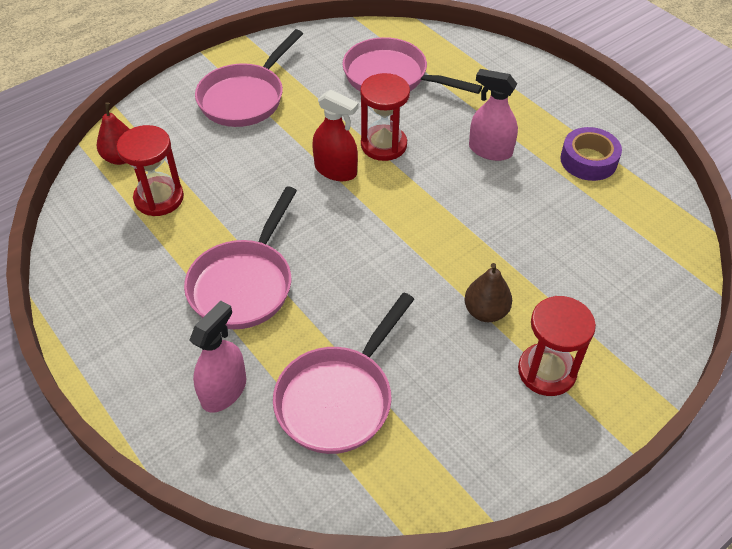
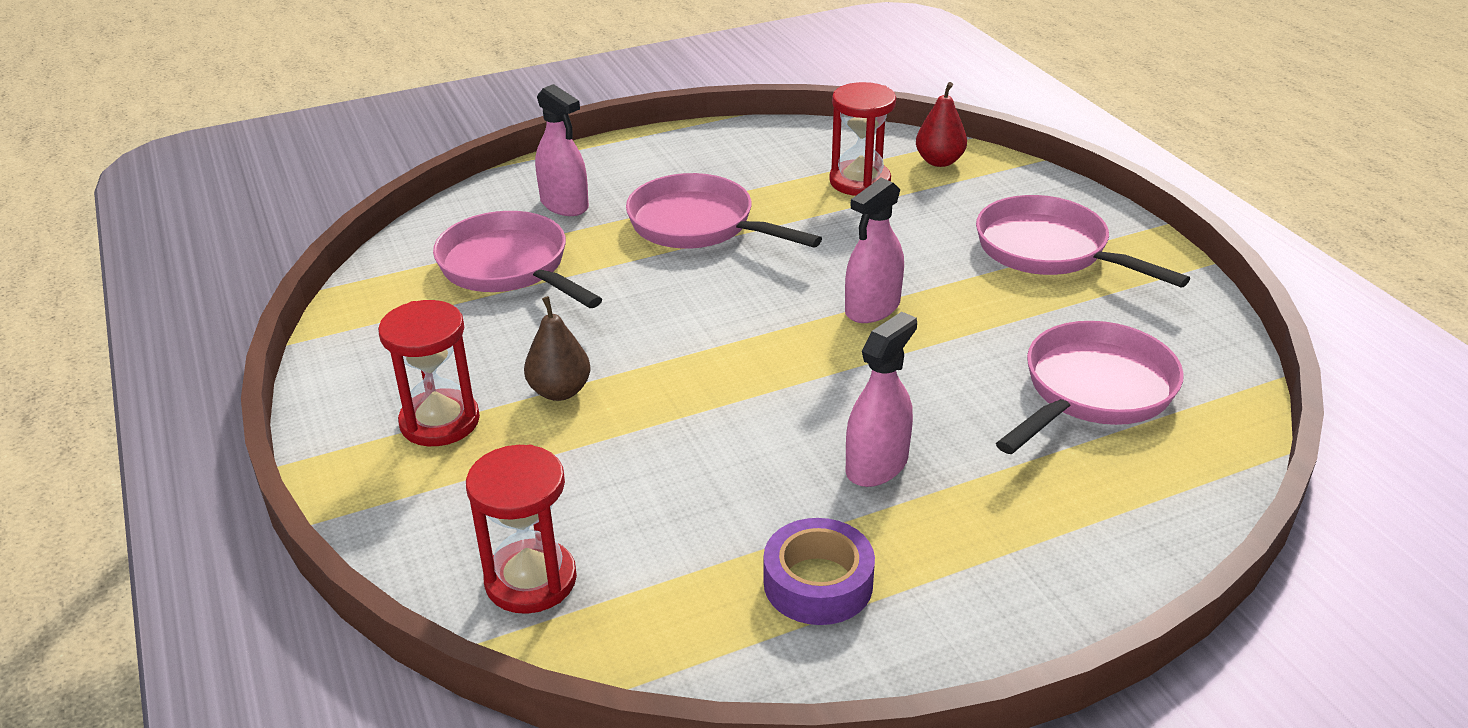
camera: 105 degrees right, 15 degrees down
(335, 170) = (872, 308): red spray bottle -> pink spray bottle
(383, 145) = (917, 357): red hourglass -> red hourglass (531, 580)

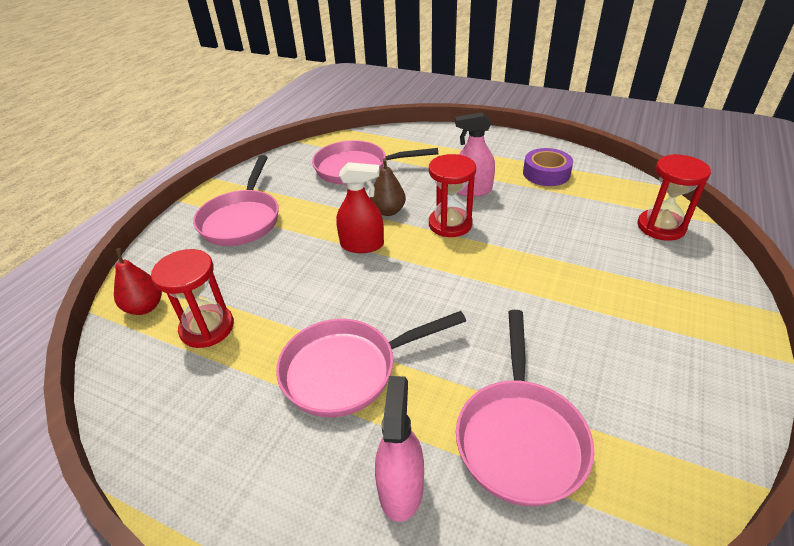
camera: 130 degrees left, 5 degrees up
(440, 421) = (663, 327): red hourglass -> red hourglass (450, 224)
(560, 391) = (574, 302): brown pear -> brown pear (388, 211)
(698, 225) = (347, 370): pink pan -> pink pan turned 75 degrees clockwise
(872, 308) = (362, 245): pink spray bottle -> red spray bottle

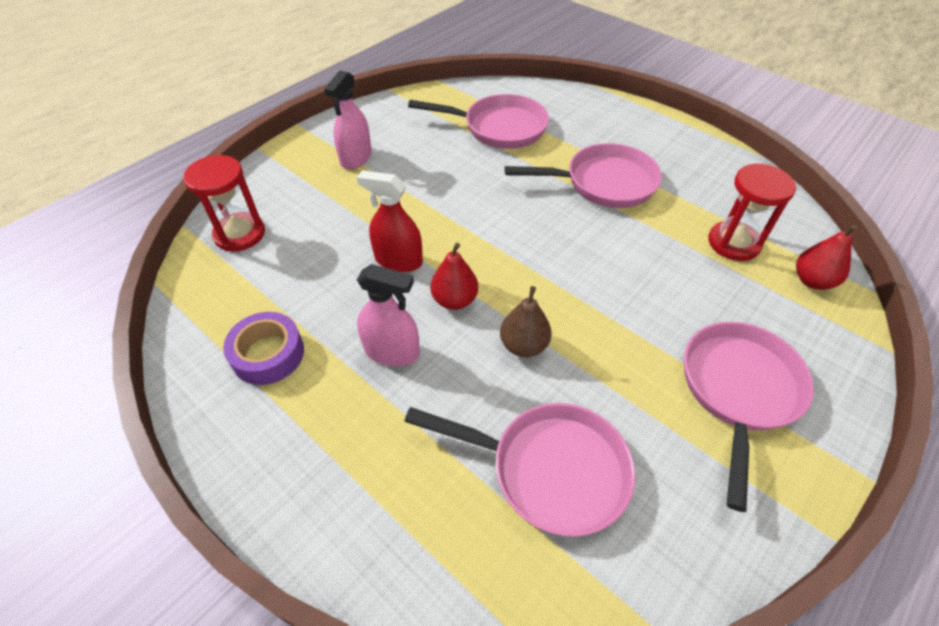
camera: 165 degrees left, 10 degrees up
(362, 245) = (570, 298): red spray bottle -> red spray bottle (398, 260)
(401, 488) = (579, 123): pink spray bottle -> pink spray bottle (356, 158)
(450, 224) = (454, 300): red hourglass -> red pear
(520, 437) = (499, 128): pink pan -> pink pan turned 75 degrees clockwise

